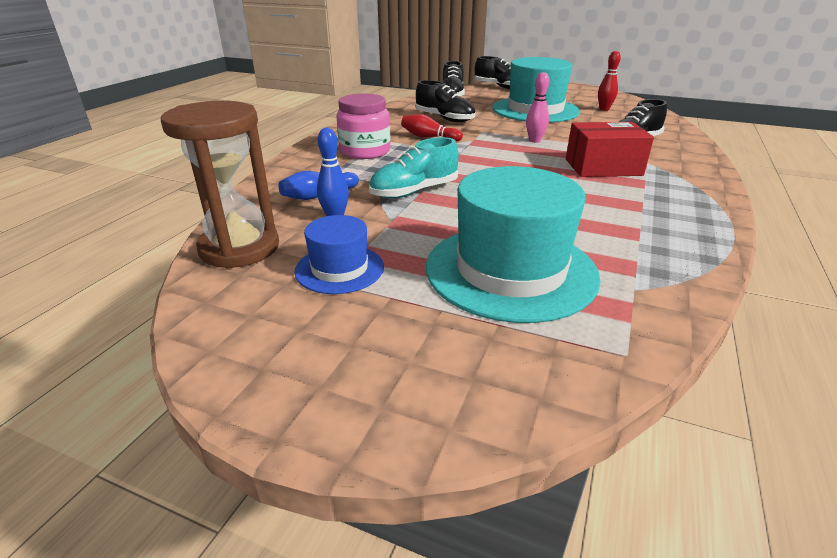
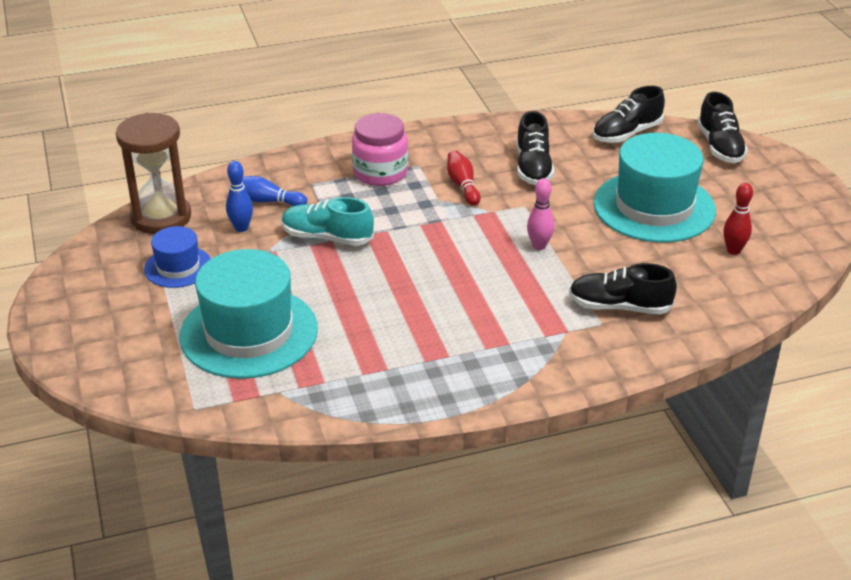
camera: 50 degrees right, 5 degrees up
(603, 167) = (513, 310): red box -> none

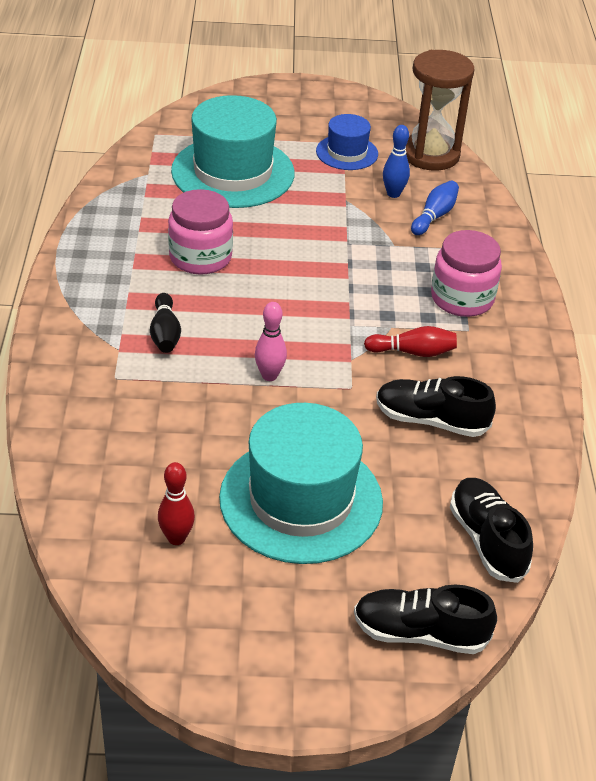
camera: 105 degrees right, 5 degrees up
(327, 237) = (354, 239): turquoise shoe -> none
(406, 318) = (200, 257): none -> pink jar
(527, 311) = (165, 333): none -> black bowling pin
(619, 307) = (132, 400): black shoe -> none

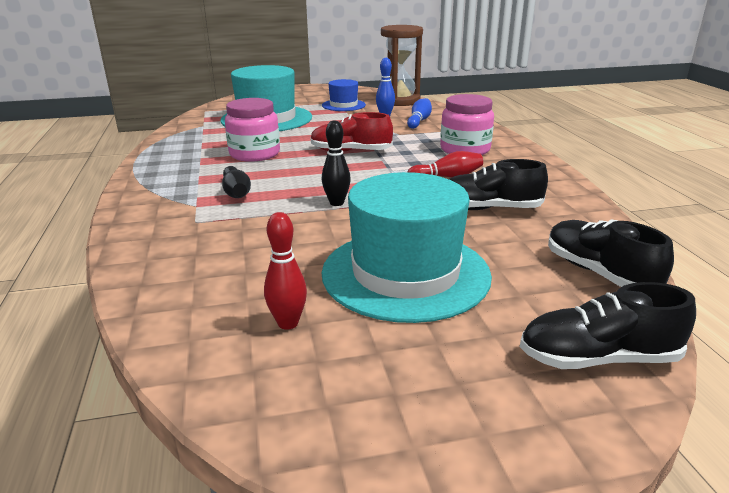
camera: 10 degrees left, 15 degrees down
(269, 375) = (336, 203): pink bowling pin -> black bowling pin
(318, 275) = (350, 151): none -> red shoe

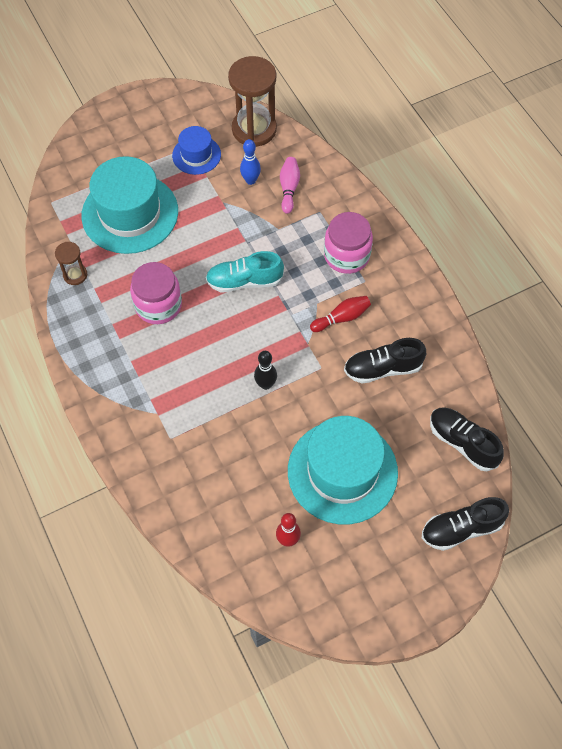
camera: 15 degrees left, 35 degrees up
(191, 136) = (75, 275): none -> brown hourglass
(236, 192) = (178, 384): black bowling pin -> none
(350, 151) = (244, 281): red shoe -> turquoise shoe
(419, 121) = (289, 188): blue bowling pin -> pink bowling pin

